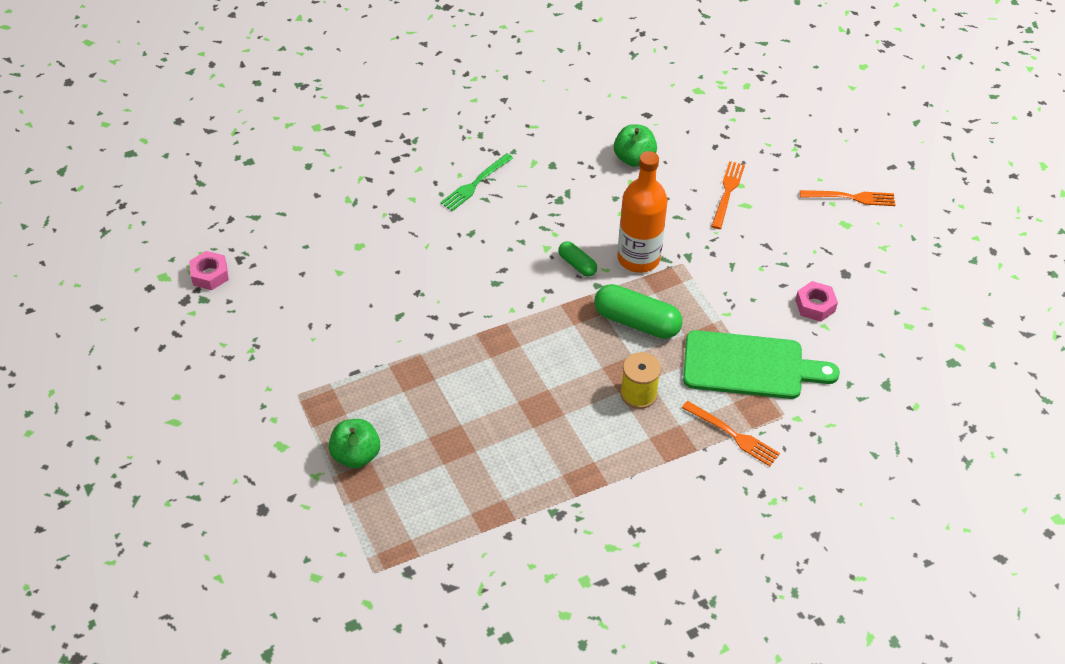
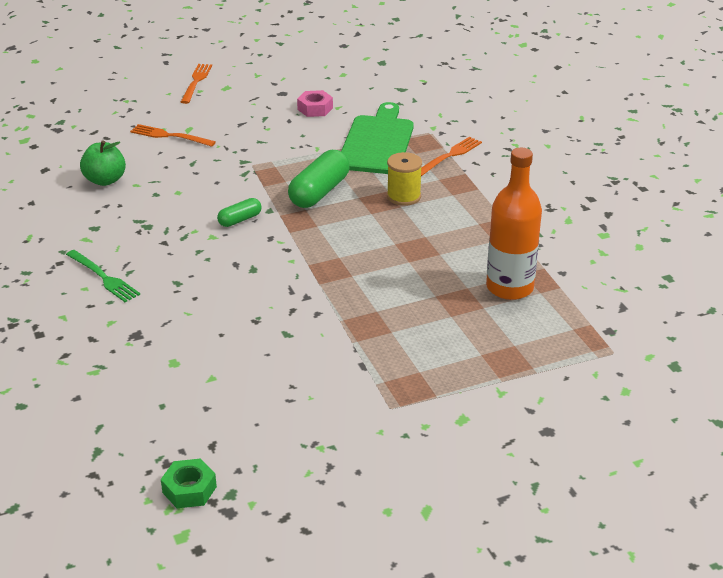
camera: 85 degrees left, 15 degrees down
(210, 275) = (189, 489): pink nut -> green nut
(356, 455) = (474, 364): green apple -> none
(638, 258) = (240, 186): orange bottle -> orange bottle (509, 287)

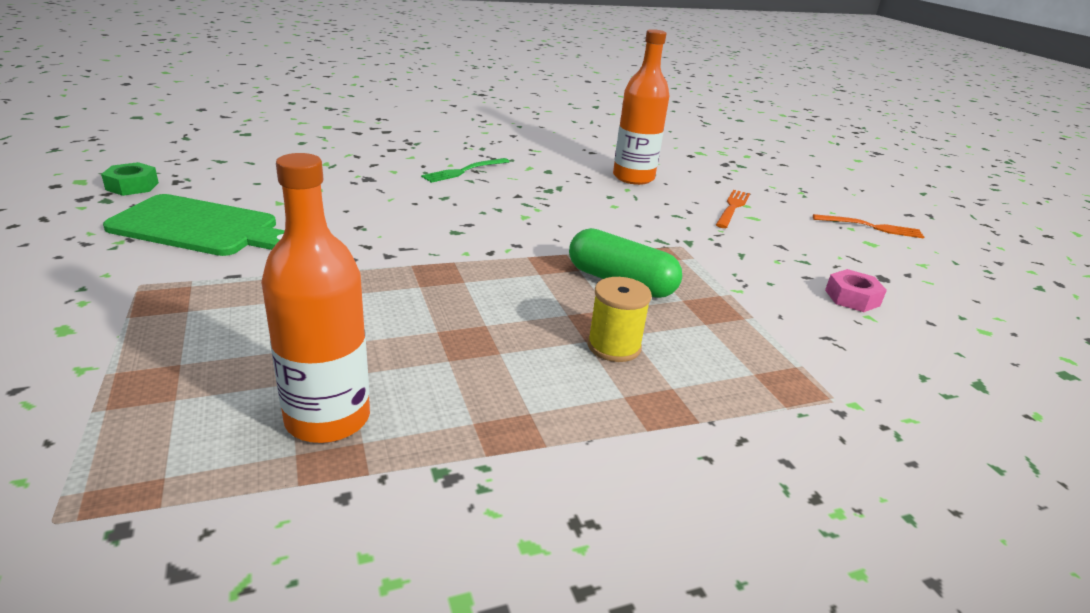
camera: 90 degrees right, 5 degrees down
(105, 180) = (633, 177): green apple -> orange bottle
(240, 220) = (556, 231): green capsule -> none
(377, 142) = (774, 340): green cutting board -> green cutting board (201, 228)
(450, 155) = (758, 411): orange fork -> none

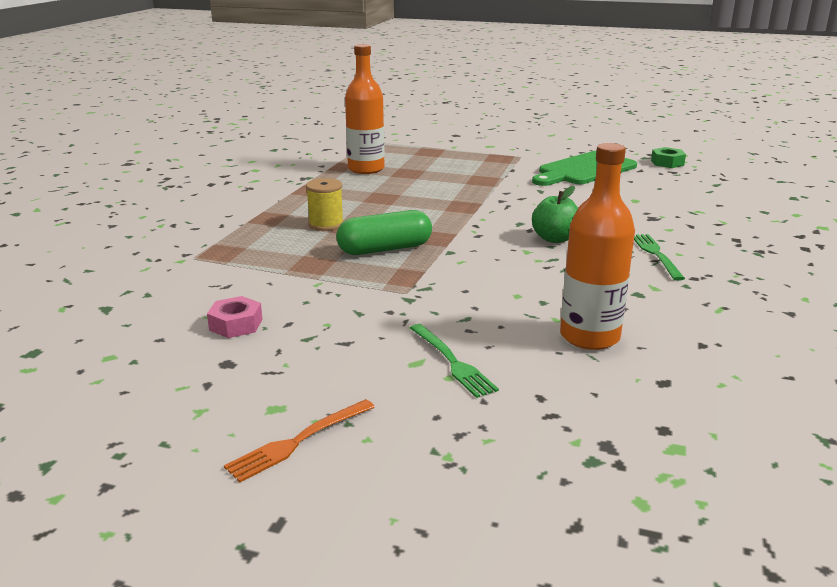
camera: 130 degrees right, 5 degrees down
(478, 209) = (555, 239): none -> green apple
(732, 207) = (453, 362): orange fork -> green fork

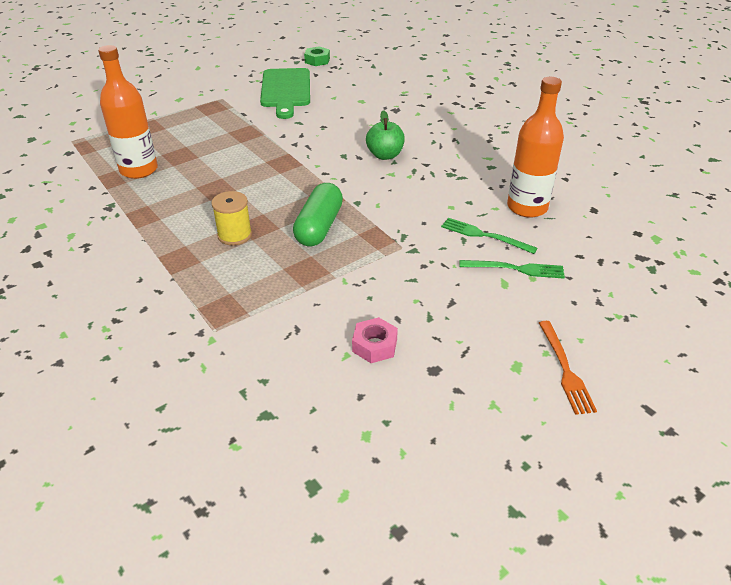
camera: 55 degrees left, 15 degrees up
(655, 254) = (447, 135): green fork -> green fork (483, 235)

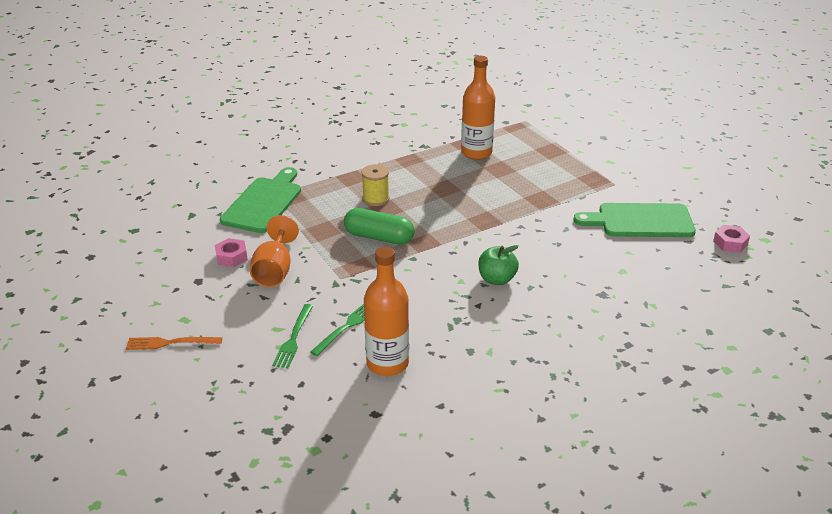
camera: 95 degrees right, 5 degrees down
(236, 335) = (264, 203): none -> green cutting board
(317, 60) = (730, 243): green nut -> pink nut
(397, 300) = (274, 270): none -> orange goblet

